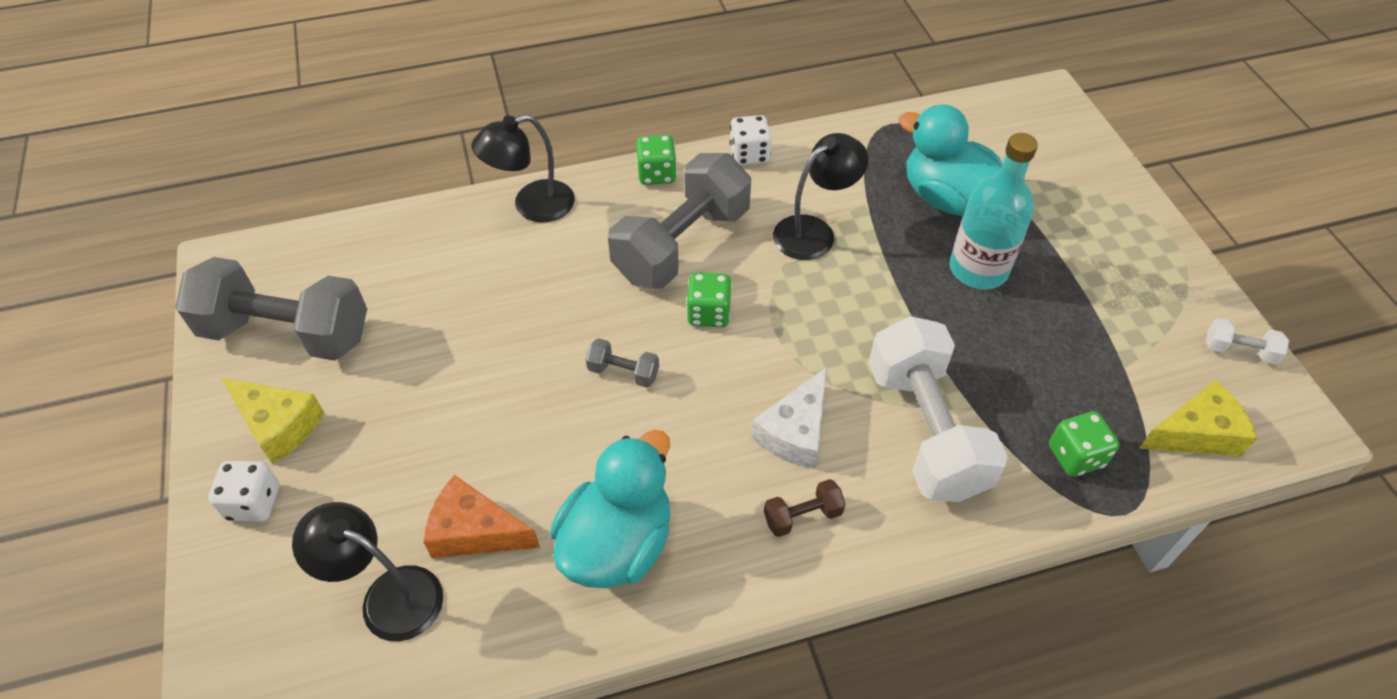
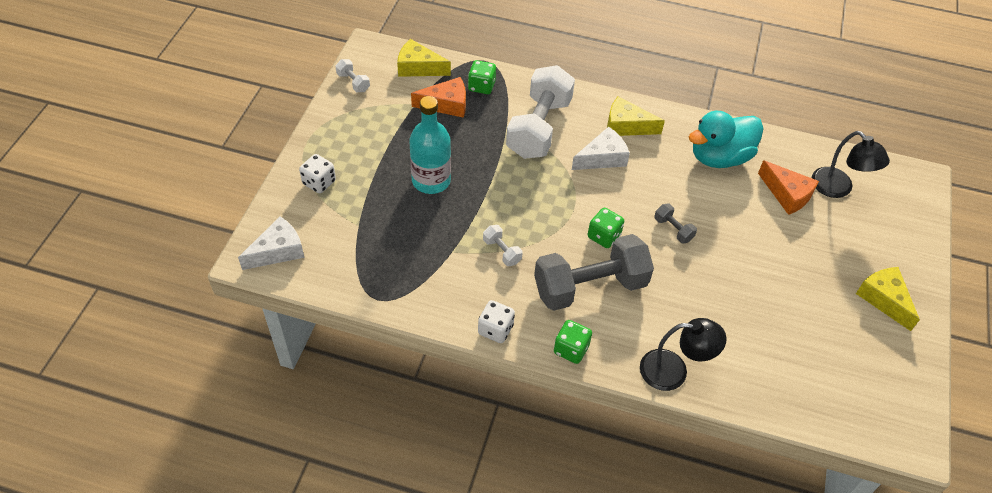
camera: 150 degrees left, 0 degrees up
(254, 503) = (902, 263): white dice -> white dice (319, 182)
(287, 332) = (872, 359): grey dumbbell -> none
(802, 516) = (626, 126): brown dumbbell -> yellow cheese
(814, 231) = (502, 251): black lamp -> white dumbbell
(947, 198) = (401, 228): turquoise duck -> none
(1036, 115) = (278, 251): none -> white cheese
(1085, 391) = (446, 104): none -> orange cheese

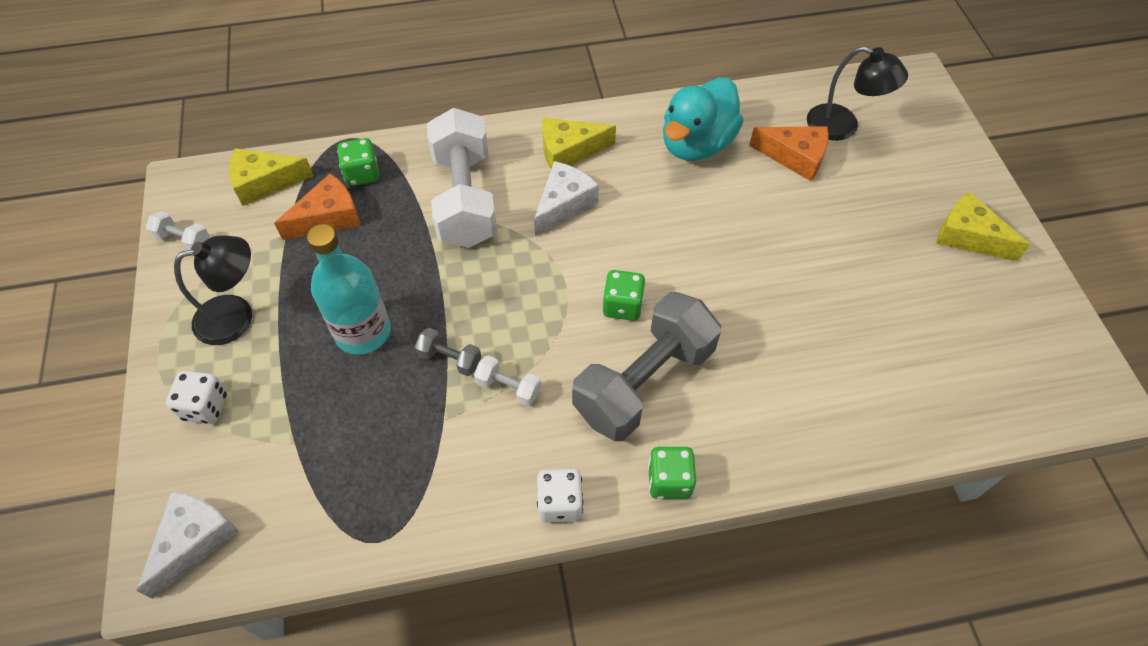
camera: 25 degrees left, 5 degrees up
(673, 229) = (697, 258): grey dumbbell -> grey dumbbell (450, 359)
(673, 371) = (805, 445): black lamp -> black lamp (236, 316)

